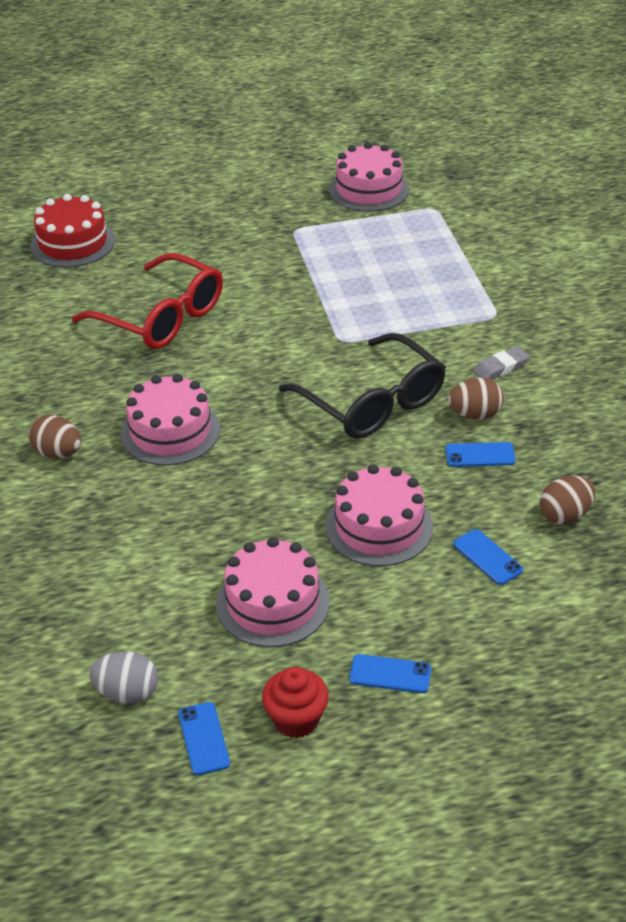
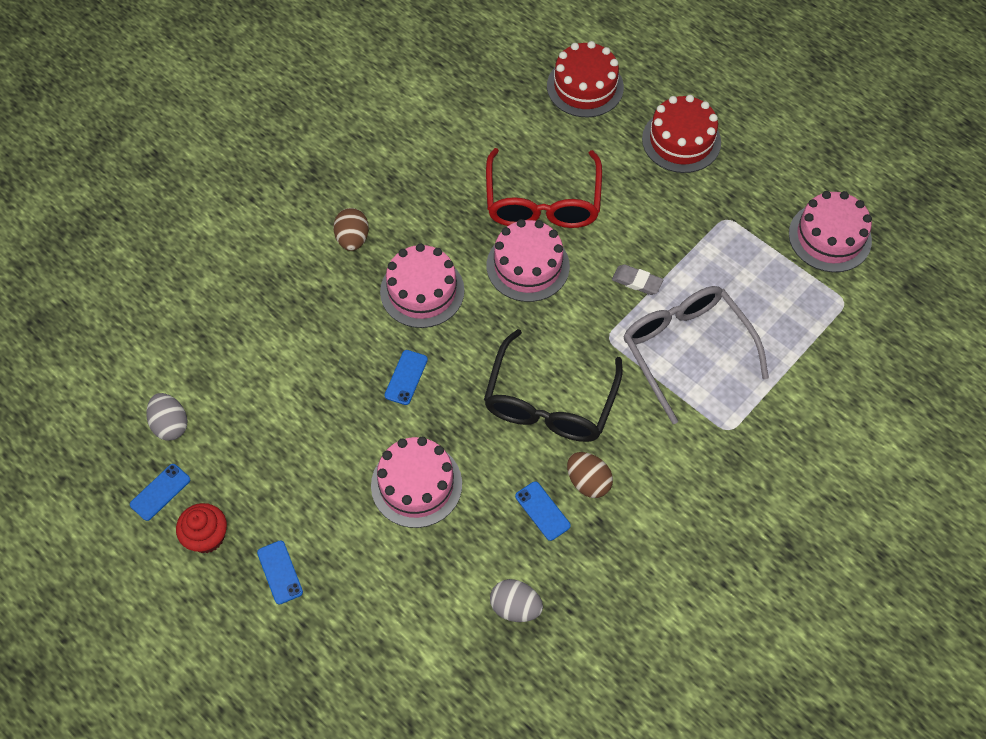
camera: 55 degrees right, 20 degrees up
(192, 218) = (681, 140): none -> red cake
(273, 603) = (299, 461): pink cake -> pink cake (528, 266)
(397, 304) = (686, 350): none -> grey glasses
(487, 557) = (433, 575): blue phone -> blue phone (406, 377)
(501, 367) = (662, 470): grey eraser -> grey eraser (637, 281)
(565, 515) = (515, 607): brown egg -> grey egg

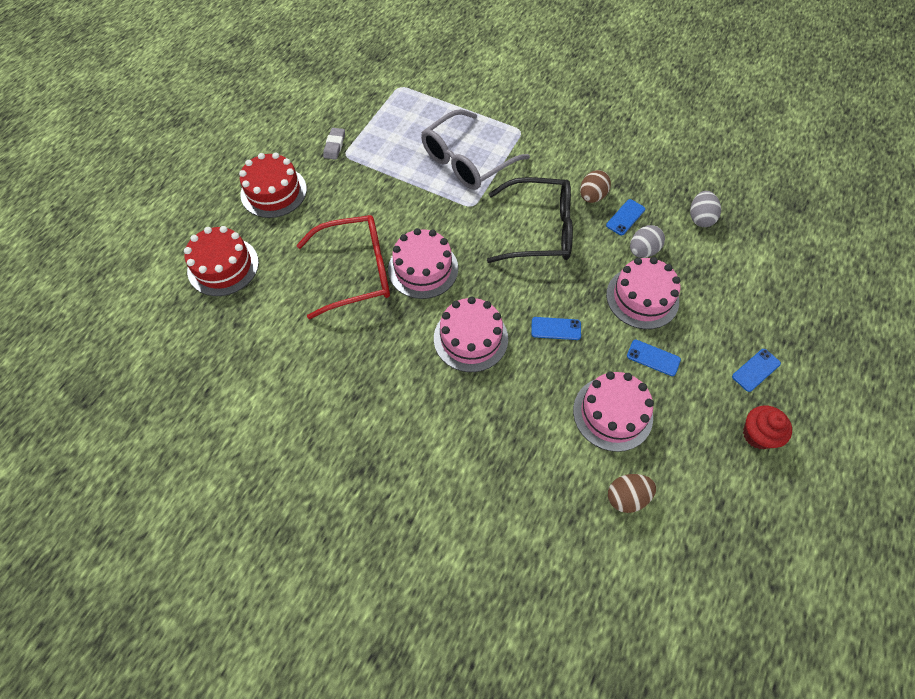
camera: 105 degrees left, 0 degrees up
(160, 492) = (741, 489): blue phone -> blue phone (653, 358)
(170, 425) = (677, 505): grey egg -> grey egg (643, 251)
(352, 239) = (433, 409): brown egg -> brown egg (627, 497)
(637, 281) = (417, 197): grey eraser -> grey eraser (334, 145)
(829, 237) = (348, 98): pink cake -> pink cake (612, 413)

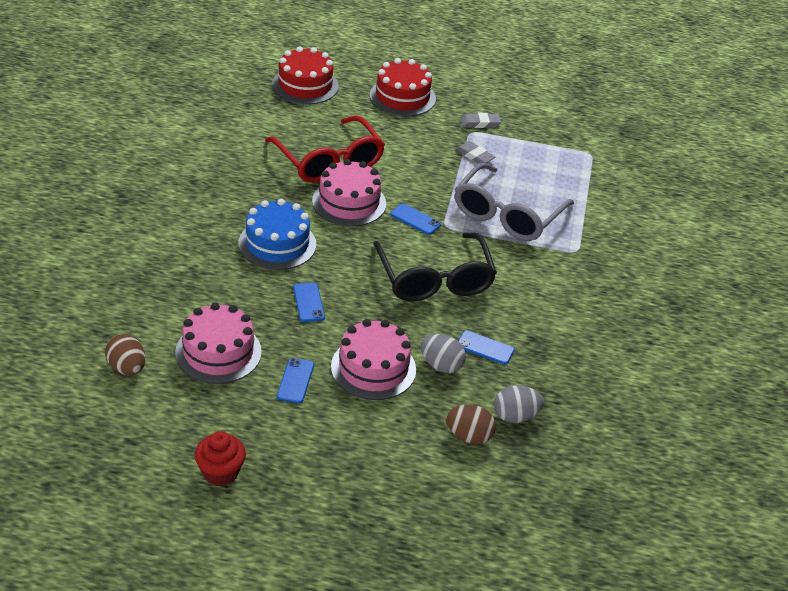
camera: 70 degrees right, 20 degrees down
(380, 161) = (475, 156): none -> grey eraser
(466, 161) = (507, 215): grey glasses -> grey glasses turned 90 degrees counterclockwise
(470, 338) = (277, 244): pink cake -> blue cake
(592, 196) = (503, 317): brown egg -> brown egg (469, 436)
(756, 370) = (305, 471): blue phone -> blue phone (415, 219)

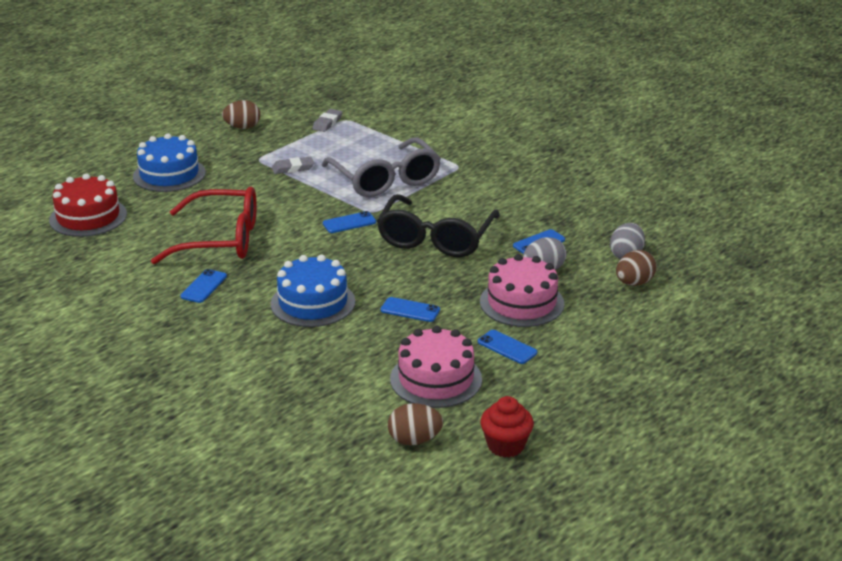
camera: 55 degrees left, 10 degrees down
(220, 472) = (594, 421): red cupcake -> red cupcake (505, 445)
(256, 179) = (204, 286): none -> blue phone
(349, 202) = (292, 248): pink cake -> none
(402, 97) = (169, 174): red cake -> blue cake
(434, 279) = (436, 238): black glasses -> black glasses turned 90 degrees clockwise
(480, 123) = (251, 151): grey eraser -> grey eraser (327, 123)
(515, 103) = (242, 127): none -> brown egg

